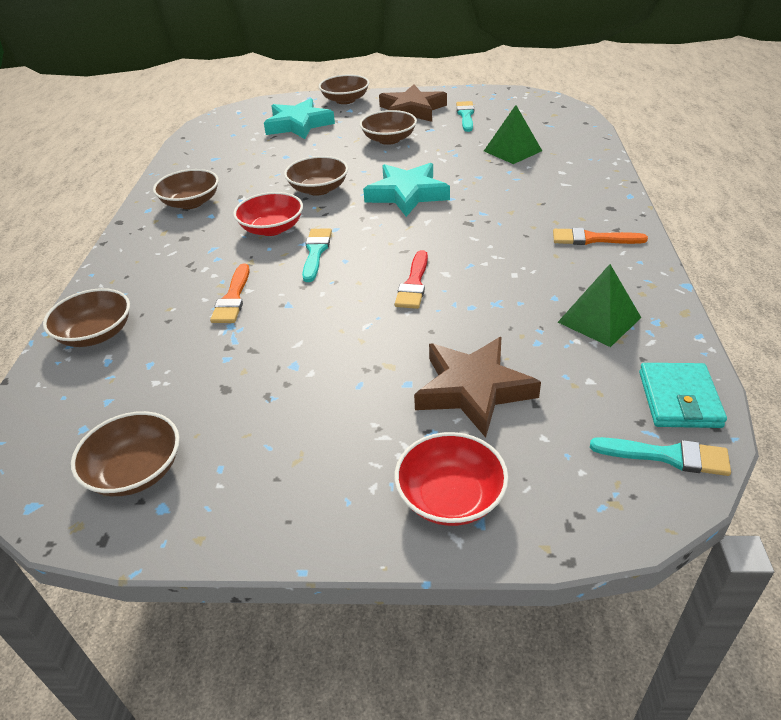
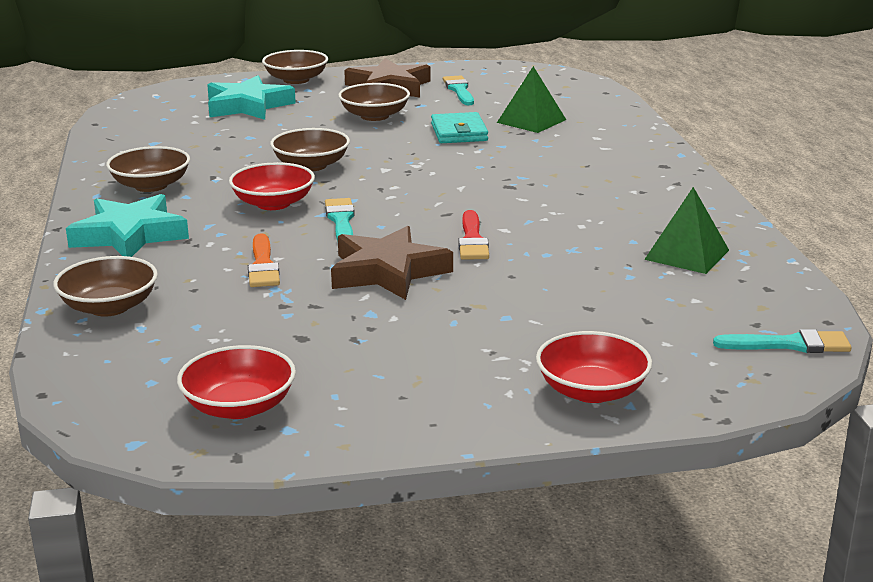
camera: 15 degrees left, 15 degrees down
(136, 471) = (239, 406): brown bowl -> red bowl
(407, 194) = (424, 165): turquoise star -> turquoise star (129, 235)
(473, 390) = (579, 316): brown star -> brown star (388, 272)
(592, 239) = (654, 192): orange brush -> none
(679, 399) = (787, 305): turquoise wallet -> turquoise wallet (459, 132)

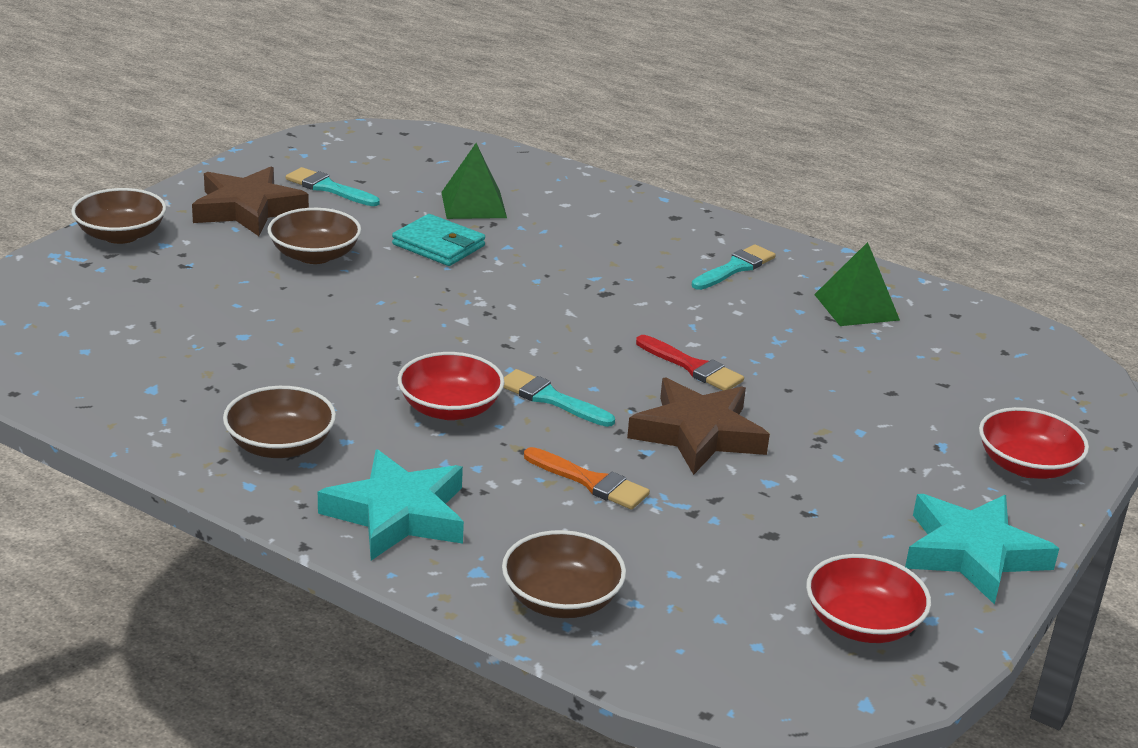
camera: 50 degrees left, 5 degrees up
(248, 106) = (147, 294): turquoise star -> turquoise star (973, 553)
(311, 165) = (386, 346): brown bowl -> none
(789, 344) = (1051, 360): turquoise brush -> turquoise brush (735, 268)

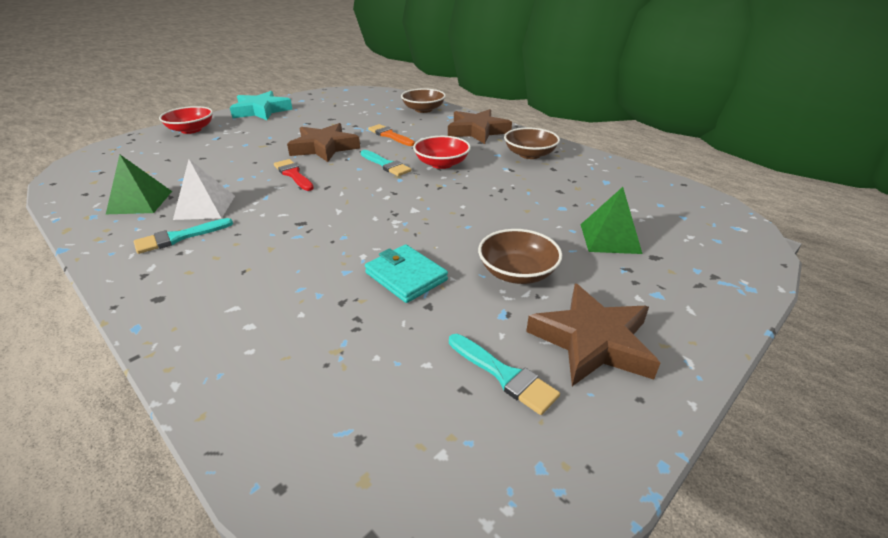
camera: 165 degrees left, 5 degrees up
(121, 235) = (706, 309): brown bowl -> none
(398, 514) = (477, 131): turquoise star -> brown star
(473, 204) = (347, 331): green pyramid -> green pyramid (610, 238)
(757, 305) = (205, 207): none -> white pyramid
(862, 623) = (325, 100): red bowl -> none

